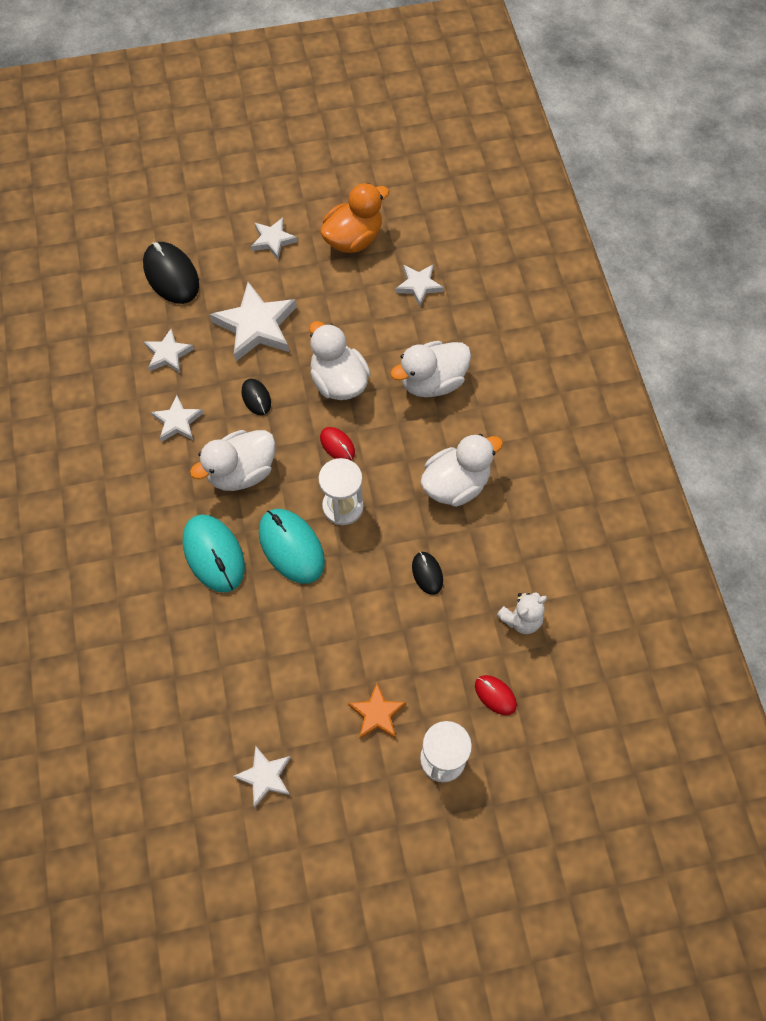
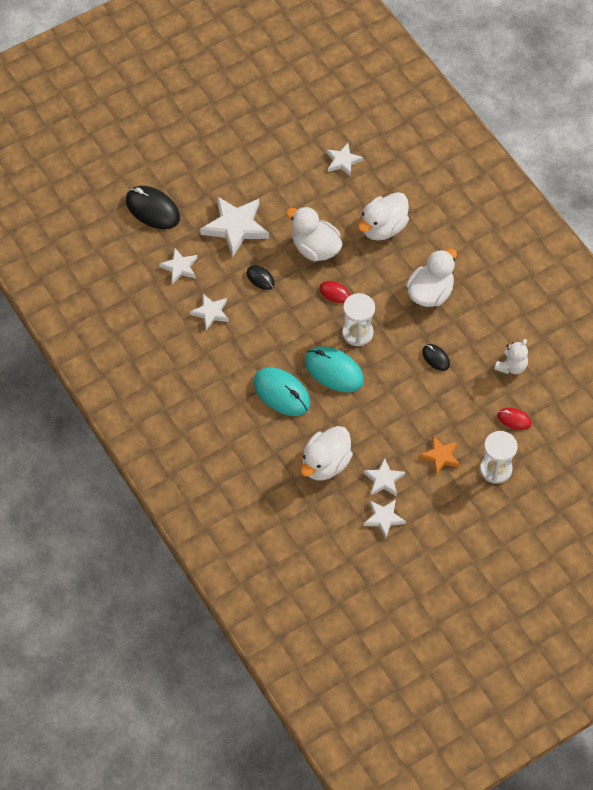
camera: 20 degrees left, 5 degrees down
(241, 472) = (274, 332): white duck -> white duck (325, 464)
(273, 240) = (217, 160): white star -> white star (383, 480)
(353, 239) = (278, 141): orange duck -> none

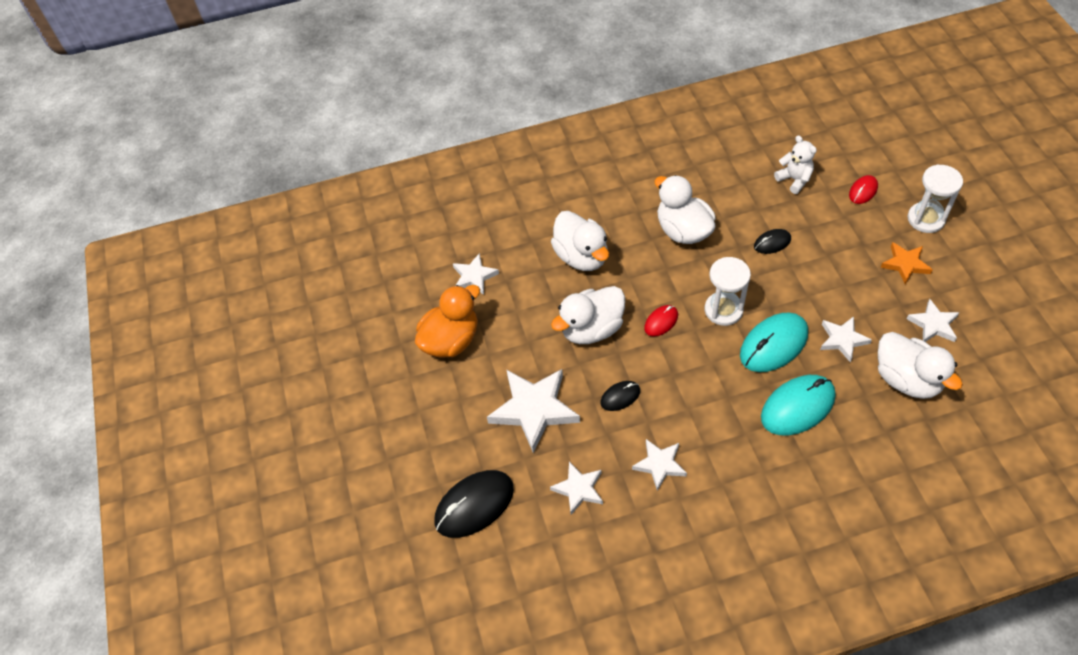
camera: 70 degrees left, 5 degrees down
(280, 161) = (451, 340): none -> orange duck
(384, 518) = (987, 335): white star -> white star (842, 340)

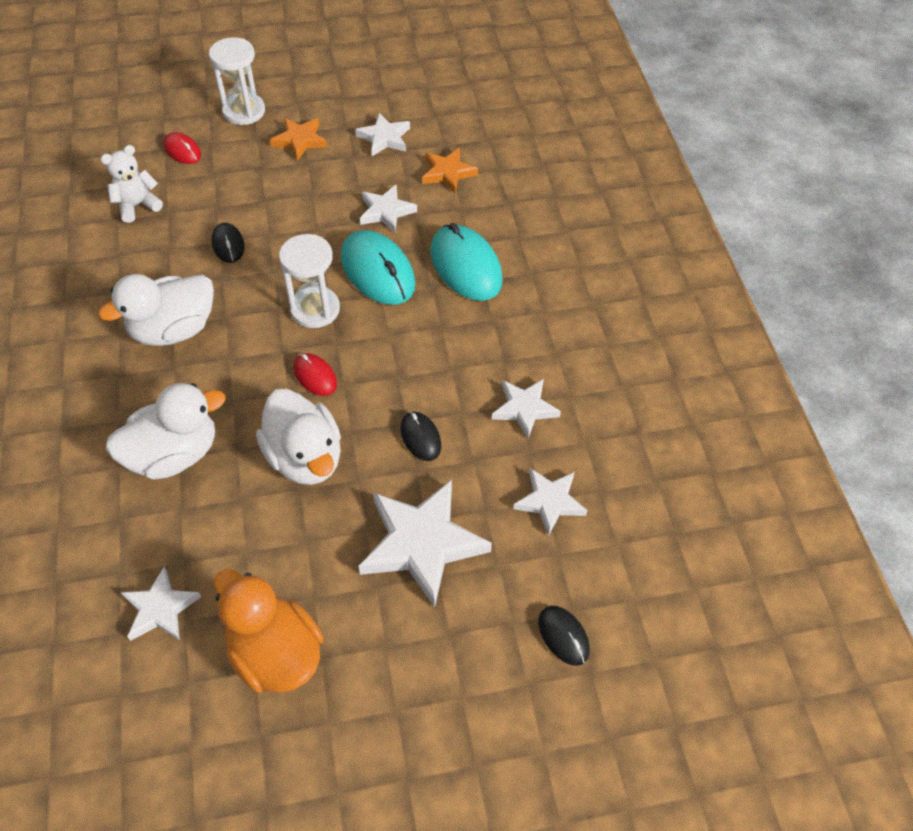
camera: 90 degrees left, 0 degrees up
(474, 505) = (563, 636): black mouse -> black mouse, size x0.52
(906, 379) = (448, 173): white duck -> orange star

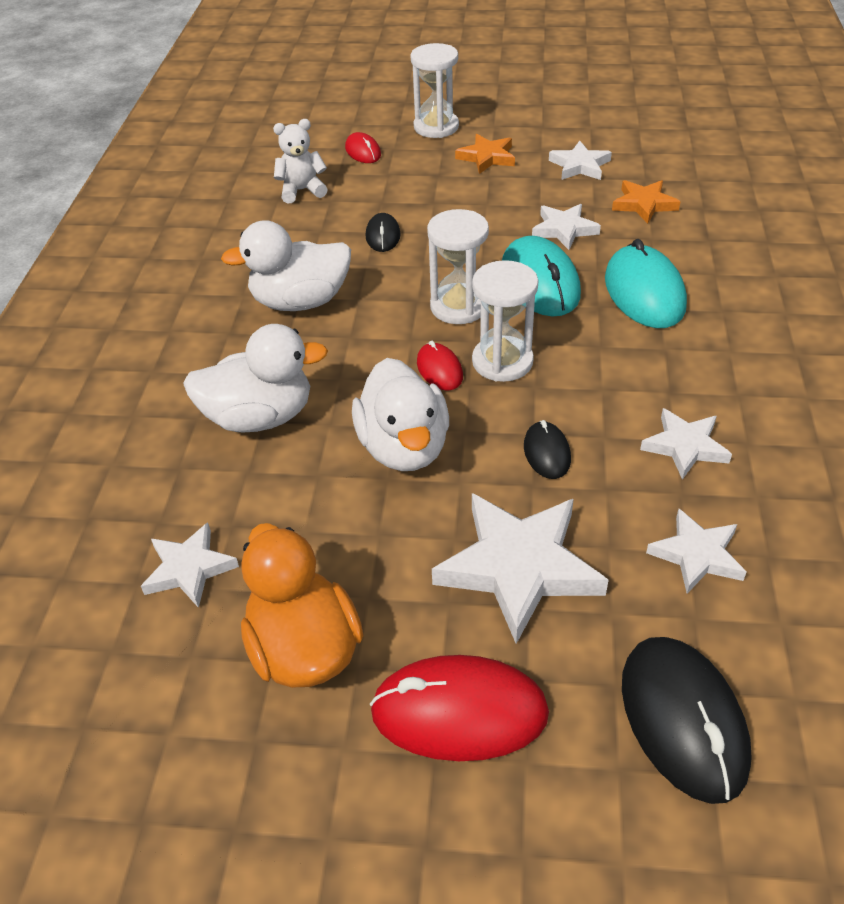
camera: 20 degrees right, 10 degrees down
(365, 358) = (502, 361): none -> white hourglass
(406, 672) = (459, 712): none -> red mouse
(563, 636) = (683, 720): black mouse -> black mouse, size x1.91

